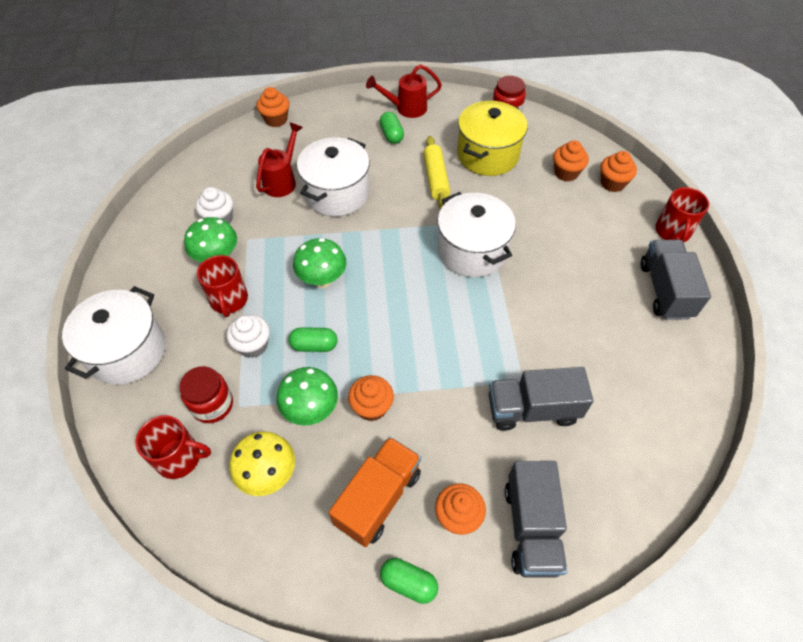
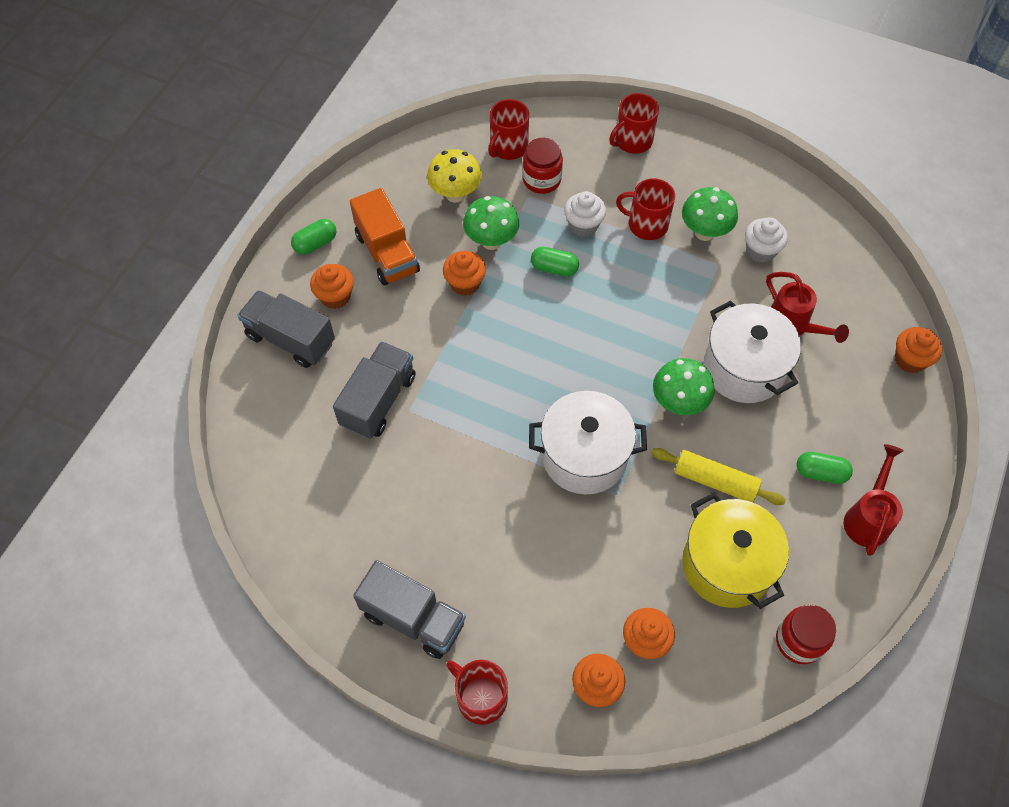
camera: 120 degrees right, 5 degrees up
(127, 351) = (632, 141): white pot -> red mug
(314, 345) = (554, 268): green capsule -> green capsule turned 75 degrees clockwise
(322, 280) = (626, 305): green mushroom -> green mushroom (678, 403)

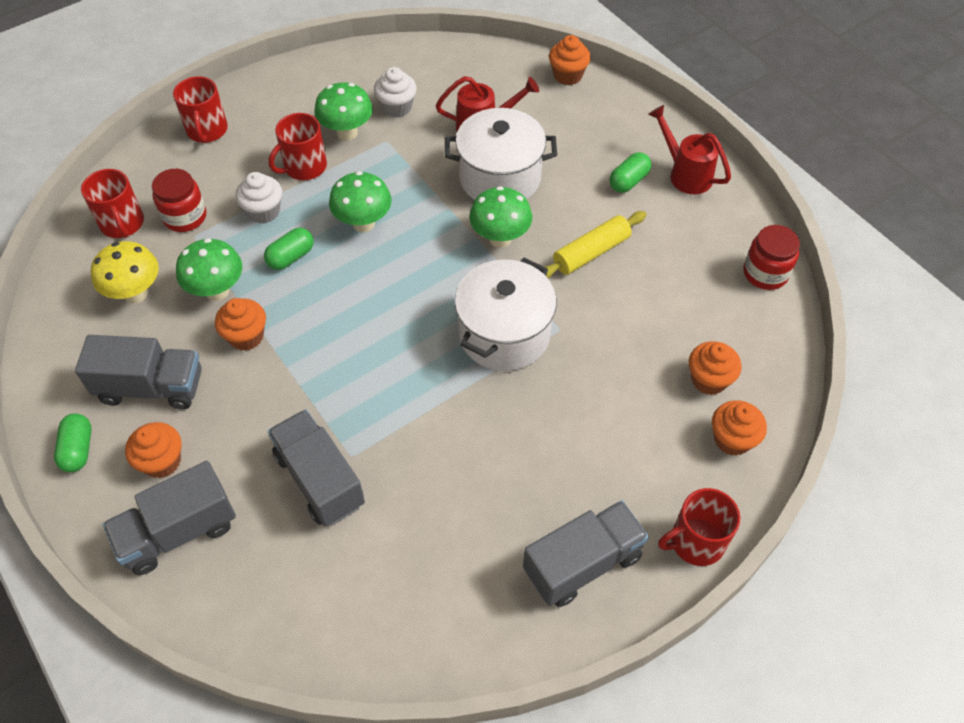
camera: 60 degrees left, 5 degrees down
(387, 253) = (151, 387): orange truck -> grey truck
(621, 297) = (363, 223): none -> green mushroom
(726, 565) = (672, 285): yellow pot -> none

